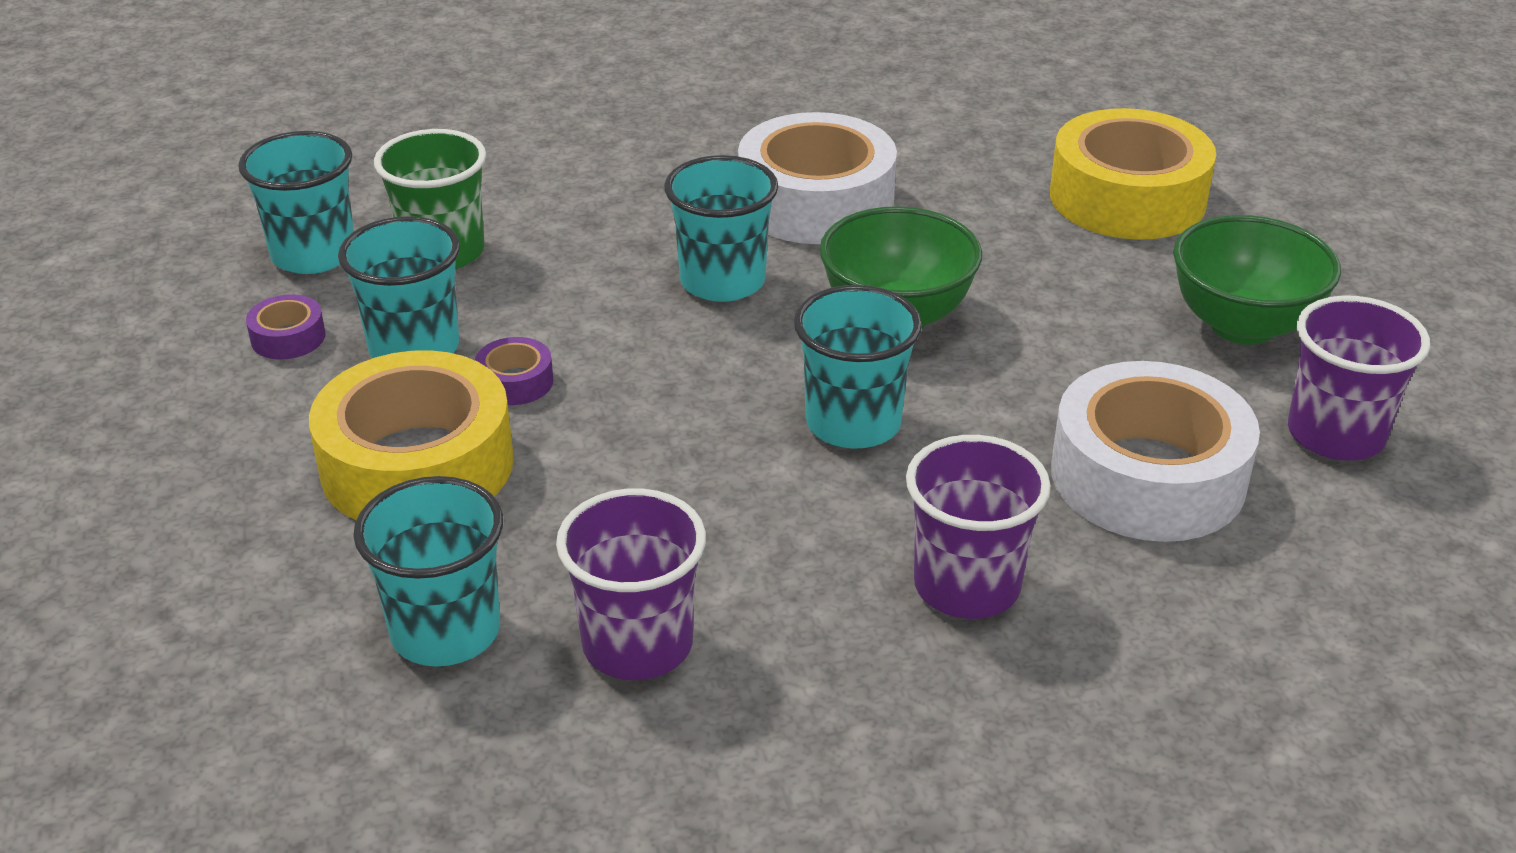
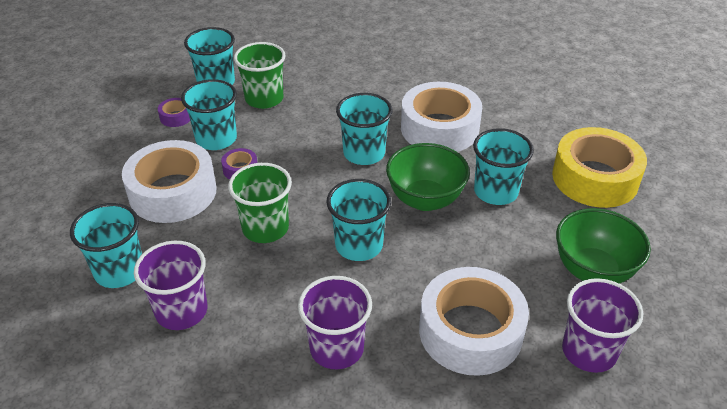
camera: 30 degrees right, 5 degrees up
(417, 465) = (173, 192): yellow tape -> white tape
(661, 458) = (265, 228): none -> green cup
(997, 266) = (496, 192): none -> turquoise cup

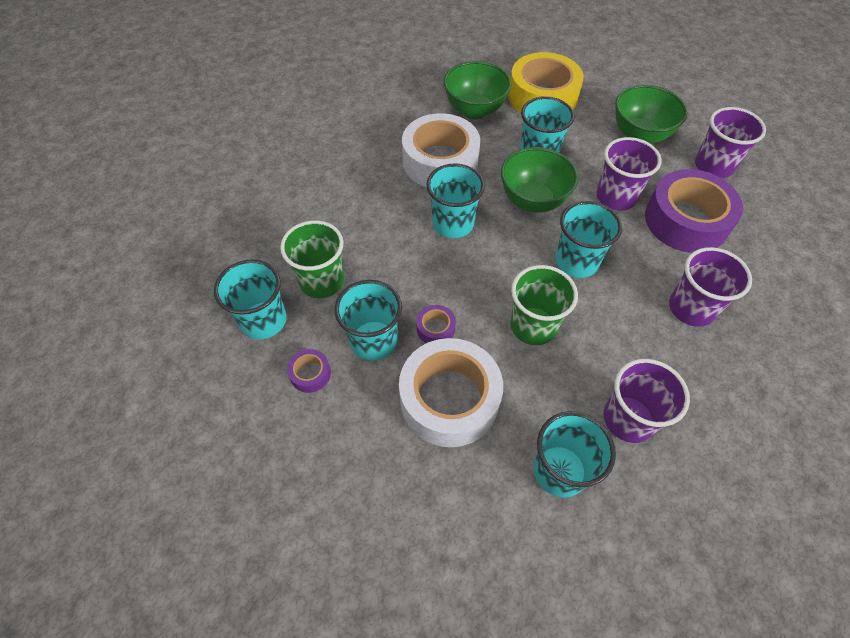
camera: 70 degrees left, 15 degrees up
(470, 331) = (686, 221): white tape -> purple tape
(471, 263) = (616, 197): none -> purple cup
(530, 134) = (474, 110): none -> green bowl

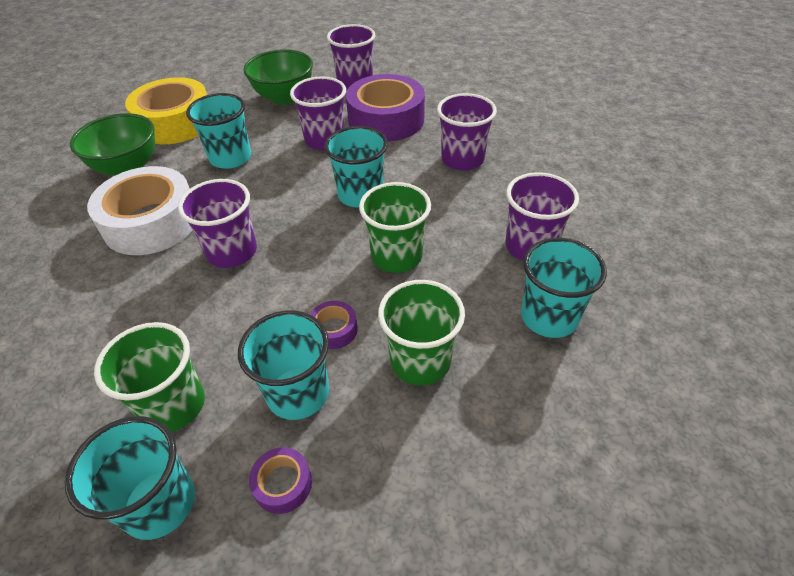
camera: 55 degrees left, 10 degrees down
(449, 399) = (420, 361): white tape -> green cup
(453, 223) = (232, 252): turquoise cup -> purple cup
(532, 201) = (272, 187): green bowl -> none

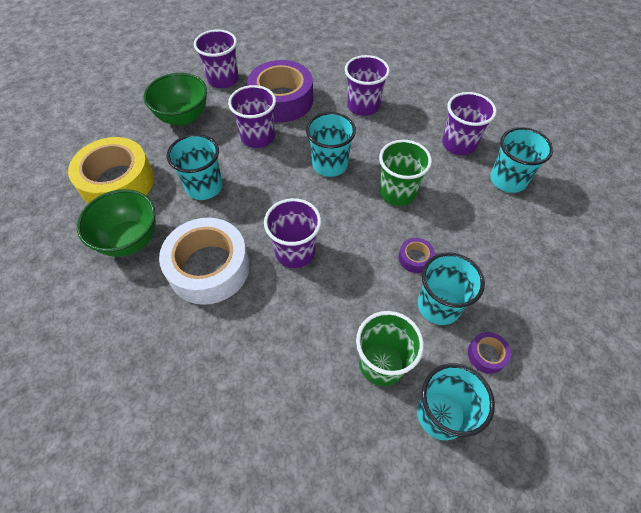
camera: 40 degrees left, 10 degrees up
(420, 361) = (477, 245): green cup -> none

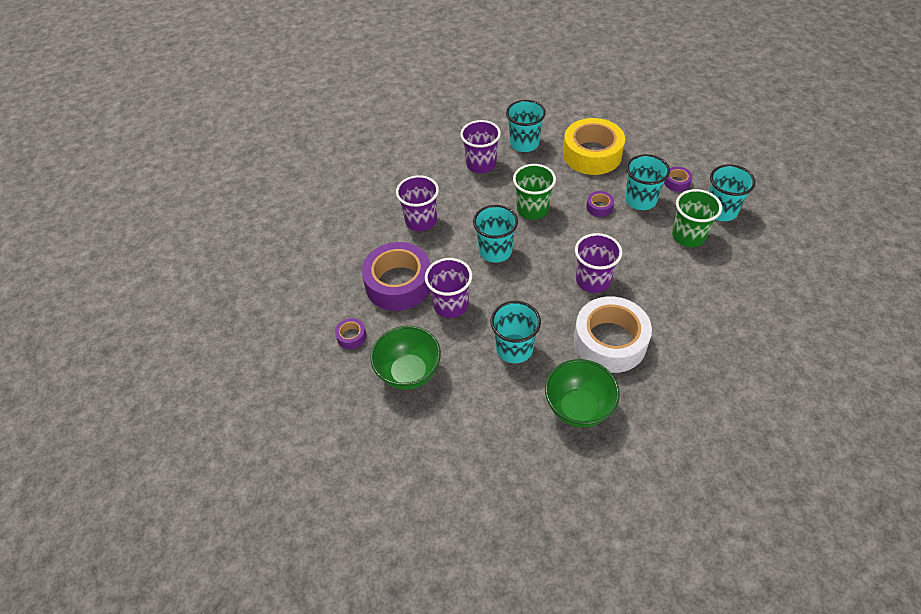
camera: 80 degrees left, 5 degrees down
(117, 182) = (501, 428): yellow tape -> yellow tape (592, 154)
(223, 79) = (351, 336): purple cup -> purple tape

